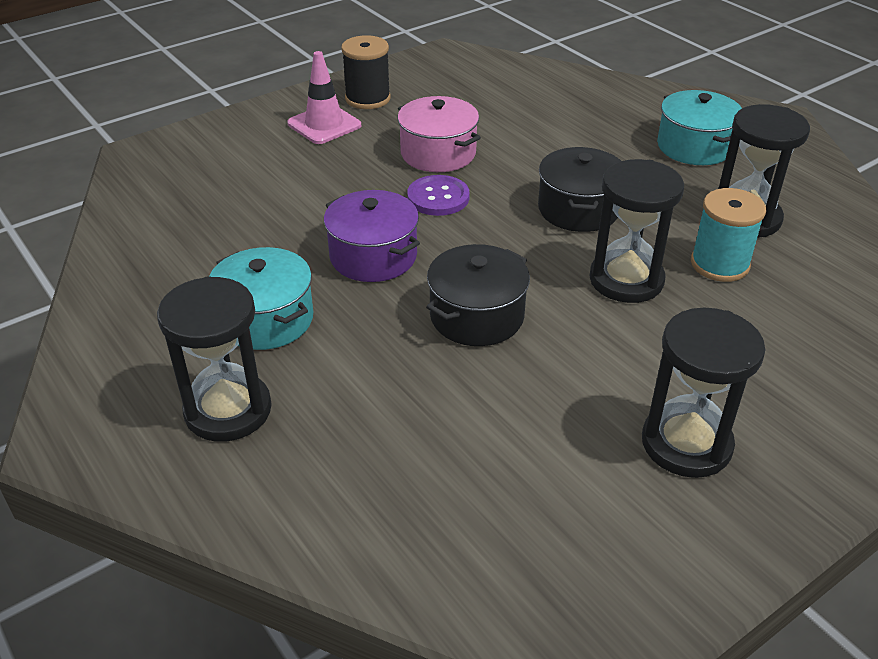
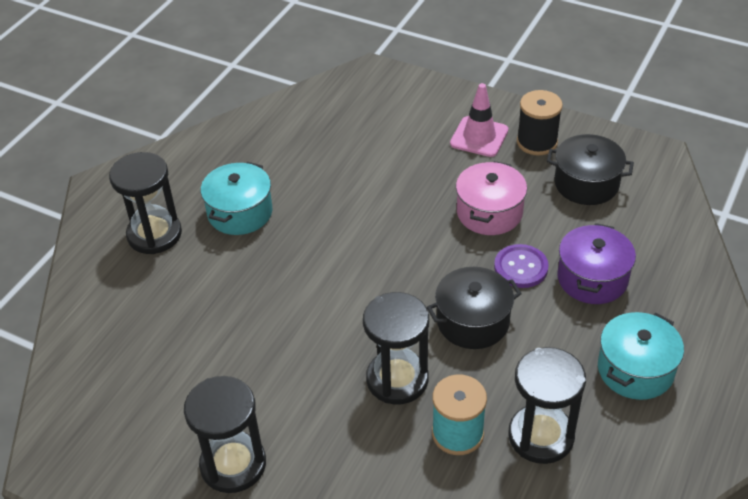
camera: 65 degrees right, 5 degrees up
(373, 256) = (335, 232): purple pot -> purple pot (592, 278)
(438, 197) = (429, 236): purple button -> purple button (521, 267)
(476, 316) = (302, 310): black pot -> black pot (586, 183)

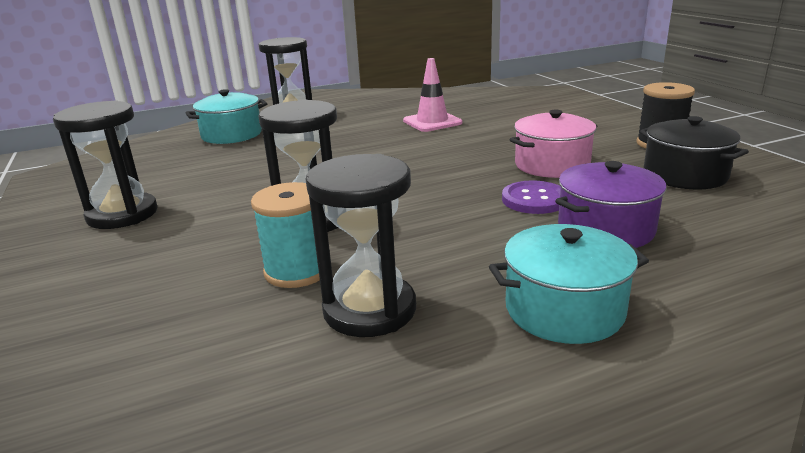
camera: 40 degrees right, 20 degrees down
(240, 212) = (357, 119): turquoise pot -> turquoise pot (231, 135)
(473, 322) = (434, 213): black pot -> none
(479, 137) = (604, 130): pink traffic cone -> pink traffic cone (432, 122)

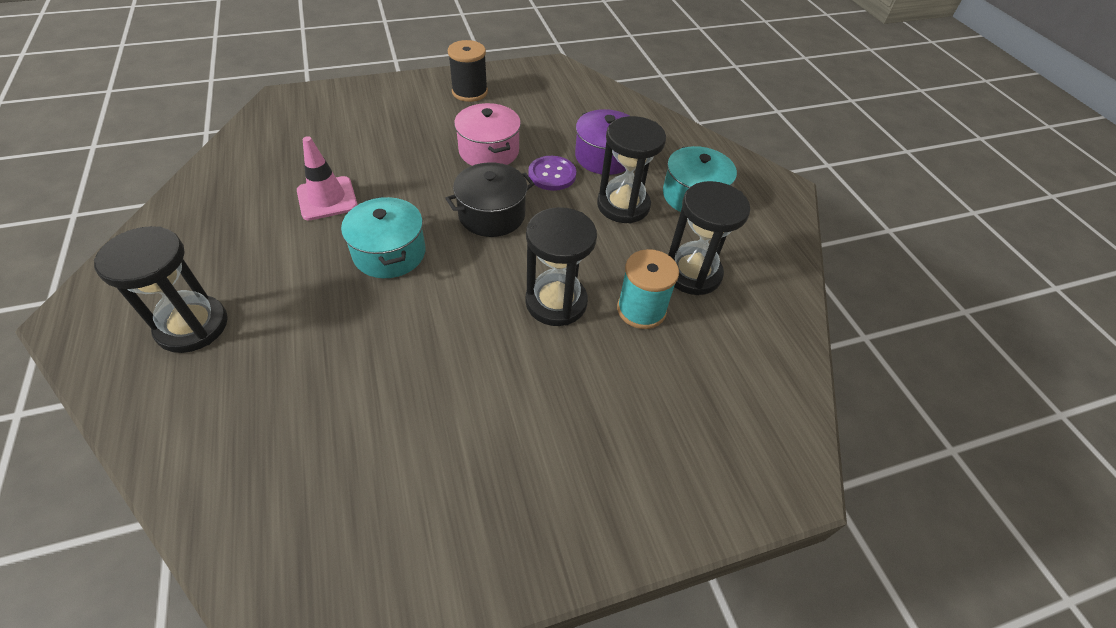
camera: 90 degrees left, 25 degrees up
(122, 214) = (501, 468): black hourglass -> black hourglass (623, 205)
(231, 135) = (246, 394): turquoise pot -> turquoise pot (389, 253)
(684, 175) = (532, 102): black pot -> black pot (492, 215)

